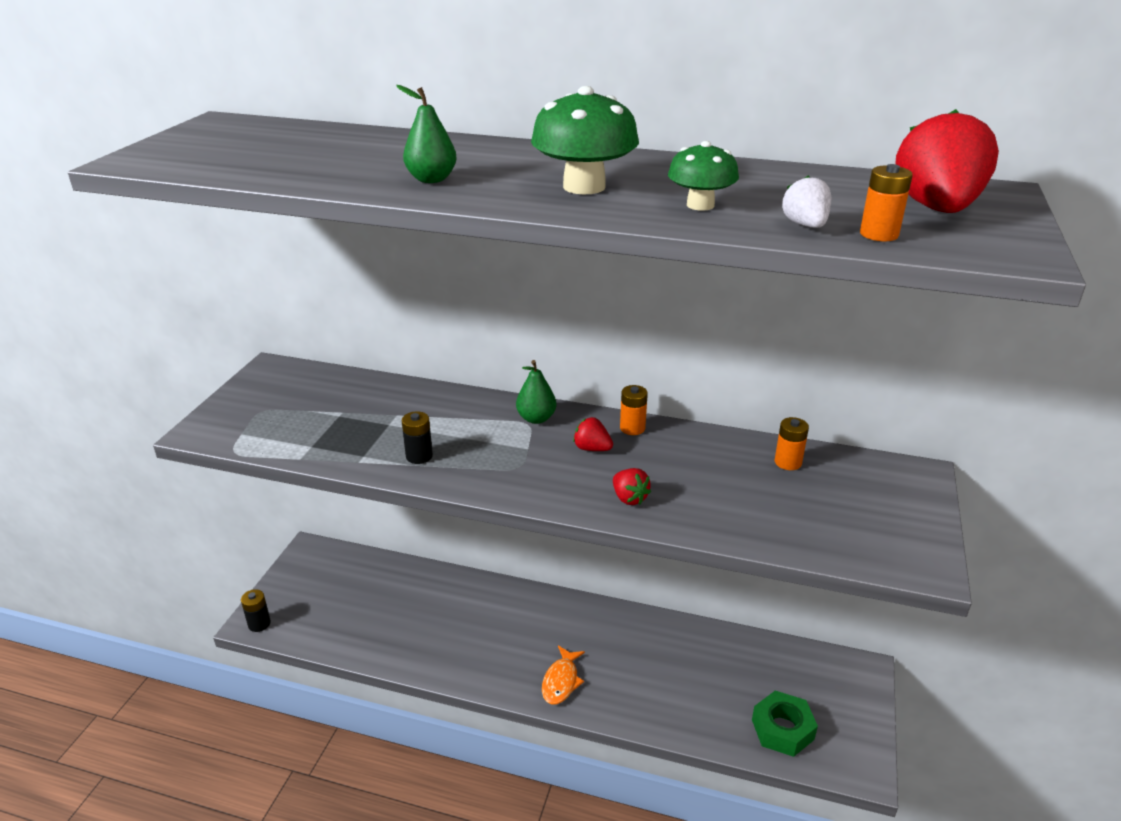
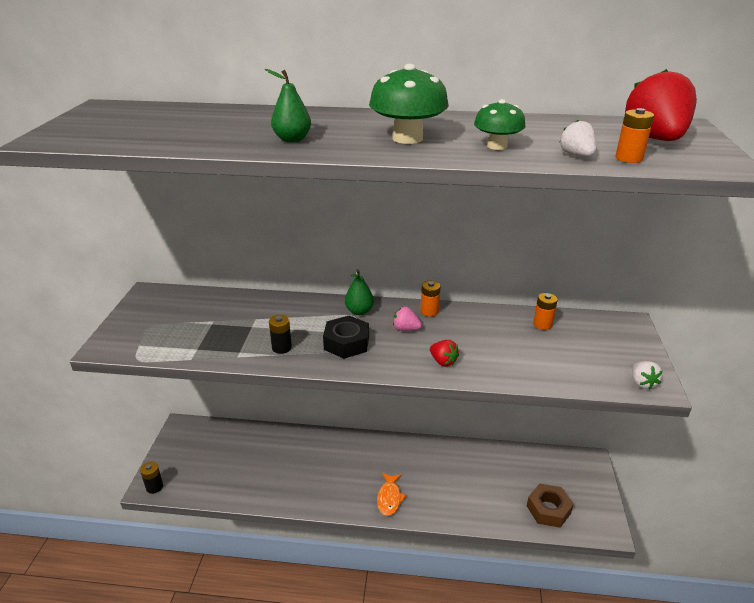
camera: 10 degrees left, 0 degrees up
(506, 459) = (346, 343): none -> black nut
(592, 448) = (405, 329): red strawberry -> pink strawberry
(782, 729) = (548, 509): green nut -> brown nut
(907, 560) = (642, 383): none -> white strawberry

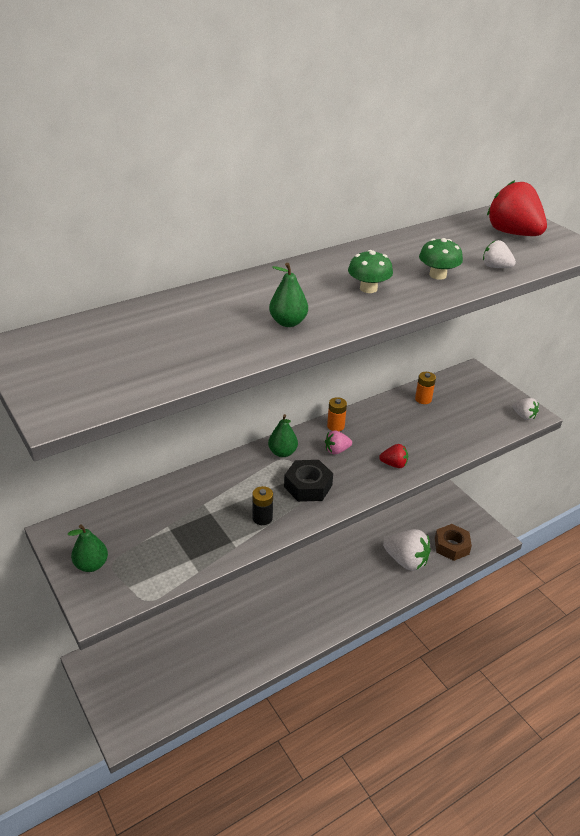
camera: 40 degrees left, 5 degrees up
(138, 320) = (91, 565): none -> green pear
(154, 487) = (129, 731): black battery -> none
(389, 498) = (341, 607): orange fish -> none
(407, 138) = (368, 288): green mushroom -> green mushroom, size x0.63
(488, 496) = (406, 561): none -> white strawberry
(629, 158) = (525, 259): orange battery -> none

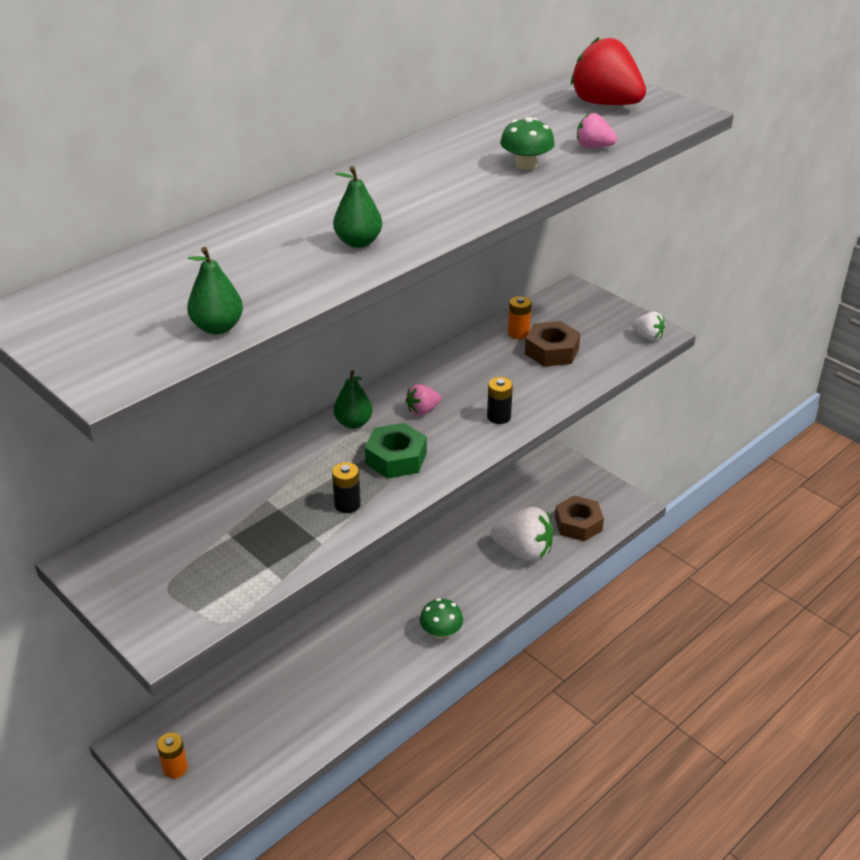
camera: 10 degrees left, 0 degrees up
(91, 565) = (140, 594): green pear -> green pear (217, 327)
(308, 486) = (396, 458): black nut -> green nut
(335, 426) = (414, 381): orange battery -> orange battery (175, 768)
(368, 288) = (445, 190): green mushroom -> green mushroom (441, 632)
(394, 464) = (499, 417): red strawberry -> black battery
(446, 417) = (551, 351): none -> brown nut
(495, 267) = (593, 147): white strawberry -> pink strawberry

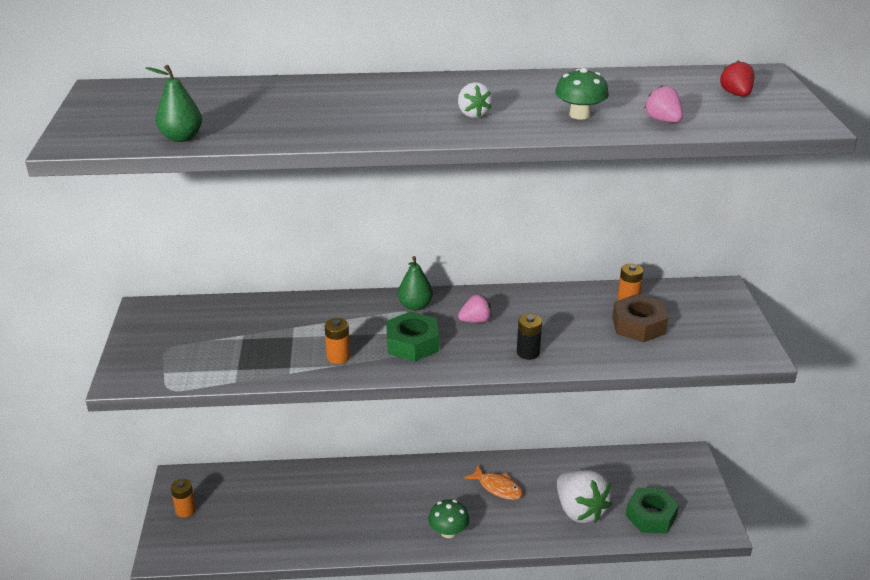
camera: 40 degrees right, 5 degrees down
(347, 504) = (338, 357): black battery -> orange battery
(358, 242) = (358, 122): green pear -> none
(422, 410) = (475, 321): pink strawberry -> pink strawberry turned 150 degrees clockwise
(441, 571) = (497, 487): none -> orange fish
(578, 524) = (651, 516): brown nut -> green nut
(605, 104) = (736, 94): red strawberry -> red strawberry, size x0.49
(647, 336) = (744, 352): white strawberry -> white strawberry (473, 114)

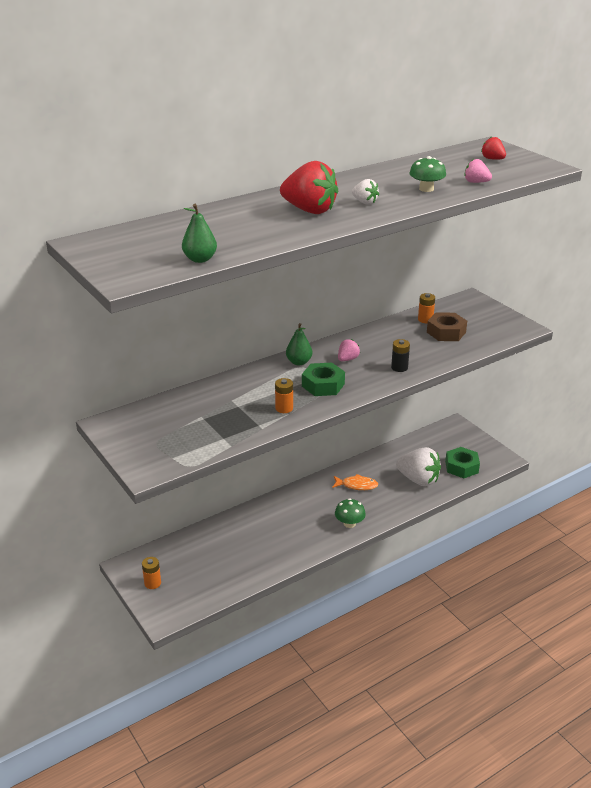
camera: 30 degrees left, 0 degrees up
(391, 109) = (309, 210): none -> red strawberry

